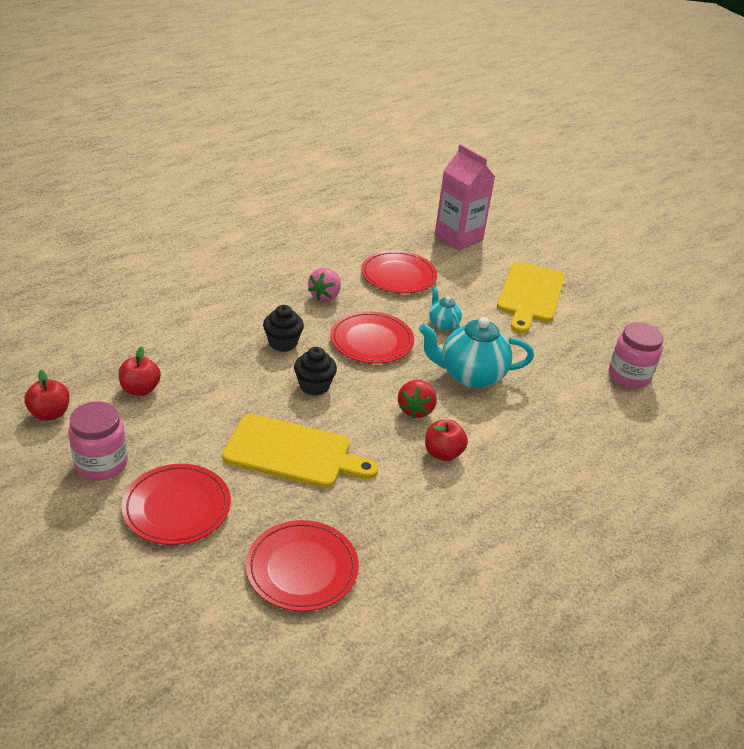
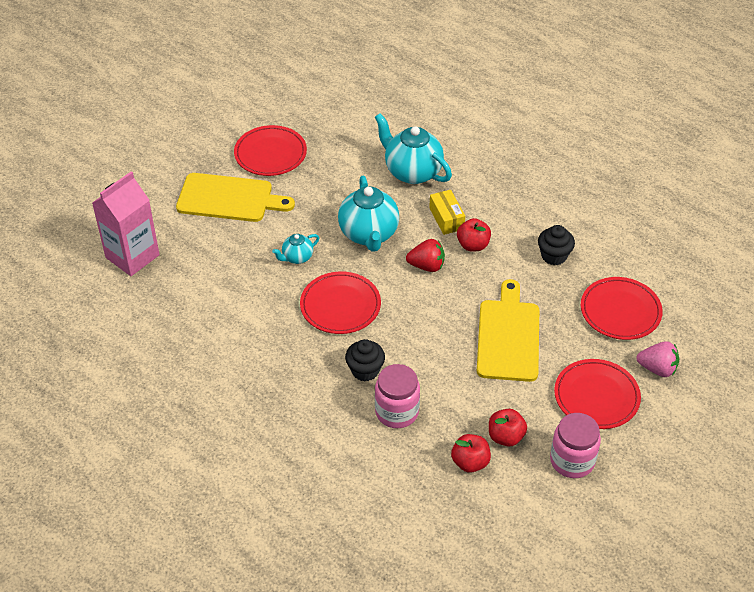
camera: 95 degrees left, 10 degrees up
(50, 413) = (527, 521): red apple -> red apple (505, 437)
(314, 386) = (420, 337): black cupcake -> black cupcake (554, 256)
(325, 296) = (275, 351): pink strawberry -> pink strawberry (657, 368)
(398, 275) = (221, 298): red plate -> red plate (270, 154)
(490, 440) = (446, 218): none -> yellow box
(573, 426) = (412, 172): none -> turquoise teapot
(629, 376) = (335, 138): pink jar -> pink jar (397, 412)

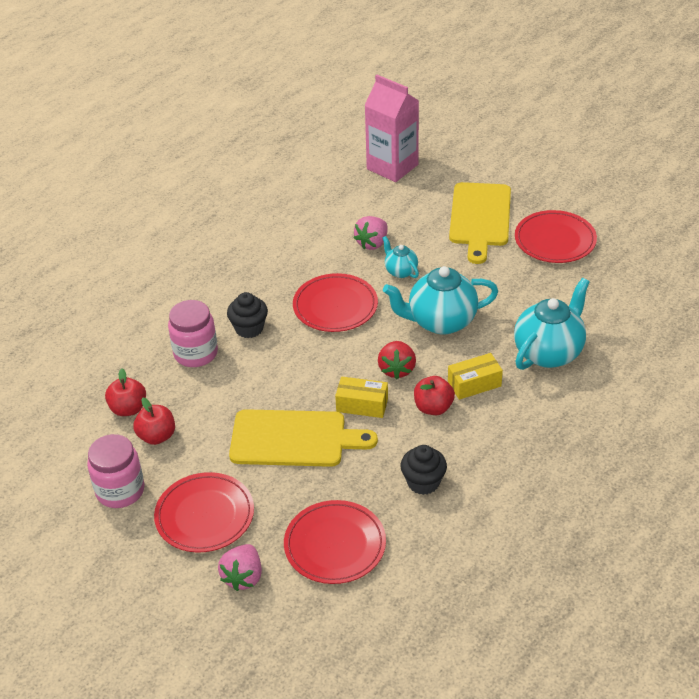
camera: 90 degrees right, 5 degrees down
(252, 276) = (372, 243): none -> pink strawberry
(469, 290) = (362, 405): none -> yellow box

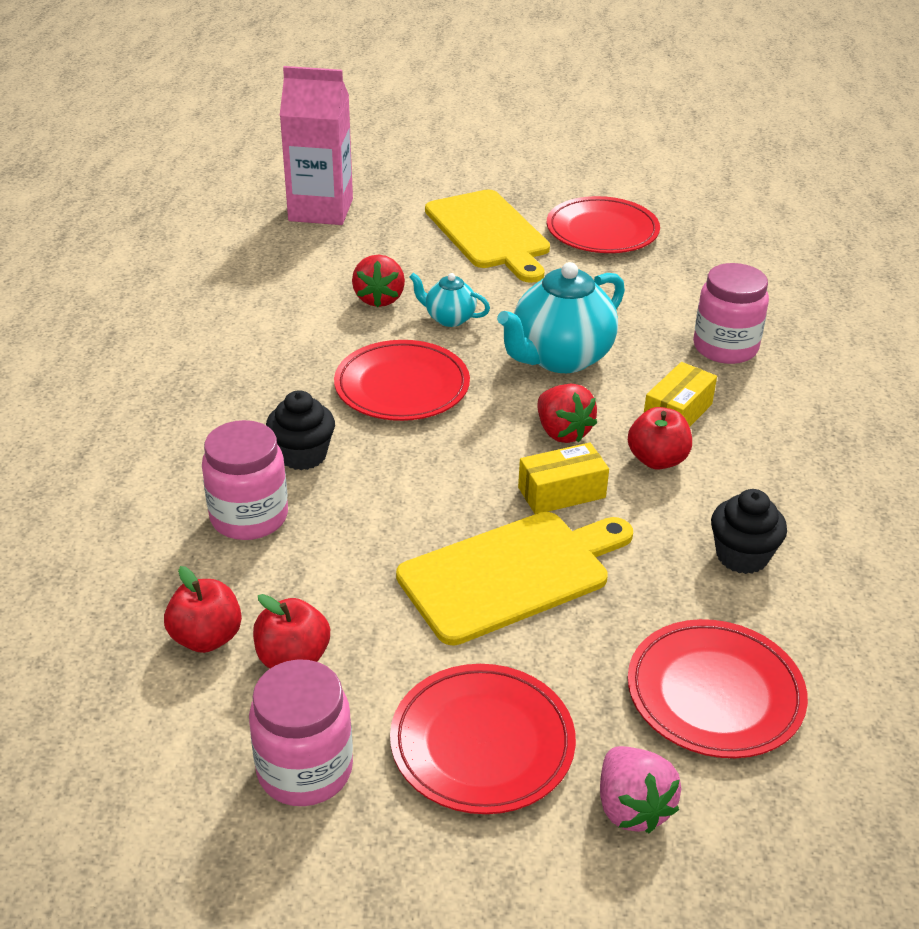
camera: 35 degrees left, 5 degrees down
(372, 243) = (379, 299): pink strawberry -> red strawberry
(549, 352) = (725, 347): turquoise teapot -> pink jar

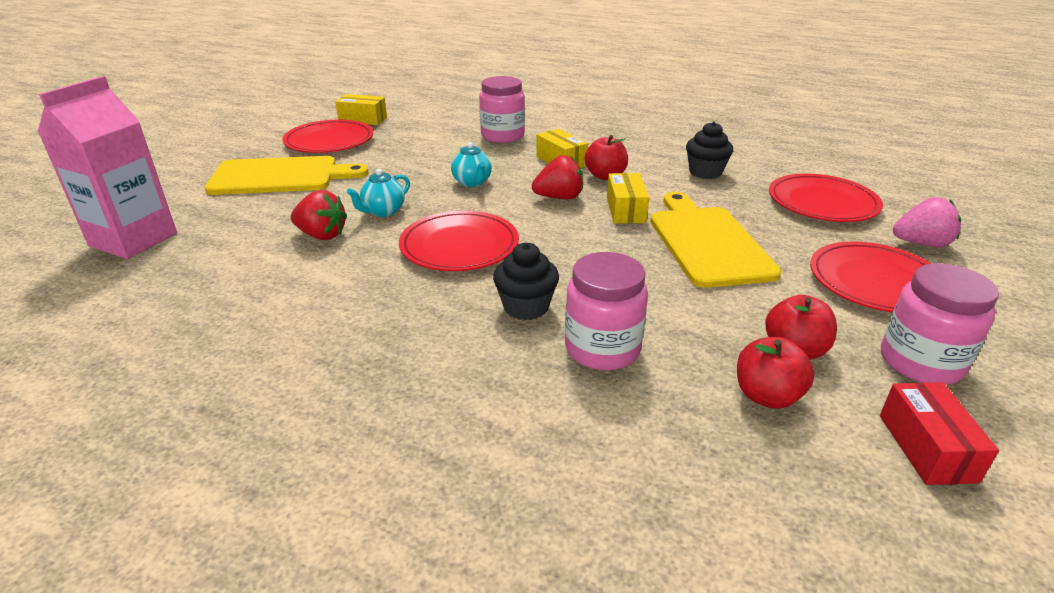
camera: 70 degrees left, 5 degrees down
(155, 758) = (926, 448): none -> red box
(560, 358) = (472, 182): turquoise teapot -> turquoise teapot, size x0.51
(687, 231) = (363, 119): none -> yellow box

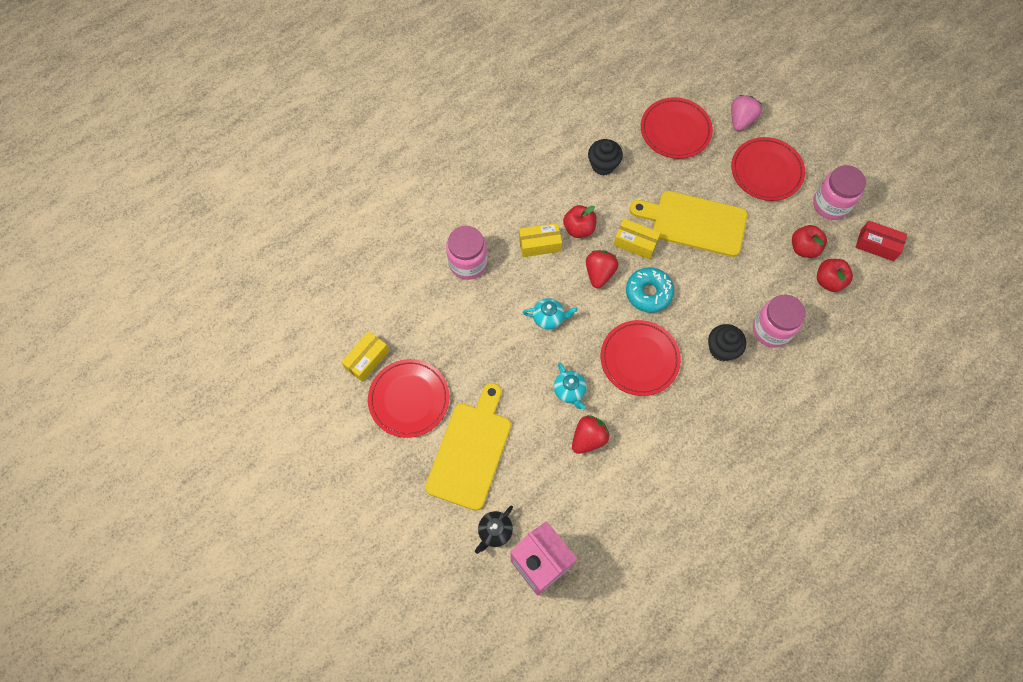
camera: 65 degrees left, 35 degrees up
(179, 206) = (495, 531): none -> black teapot
(564, 232) = (648, 293): none -> turquoise donut

